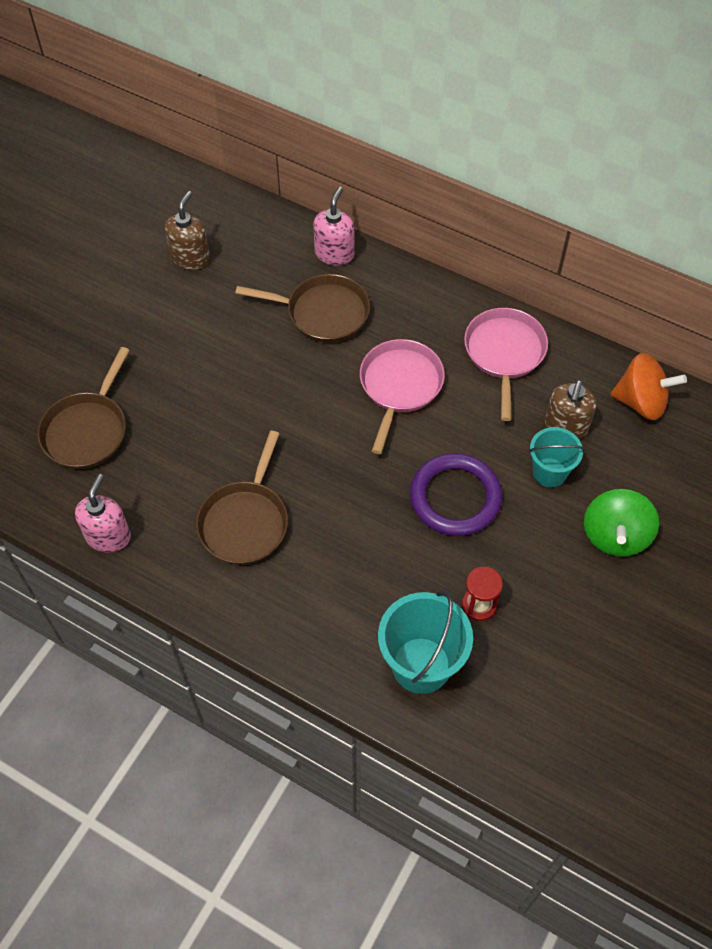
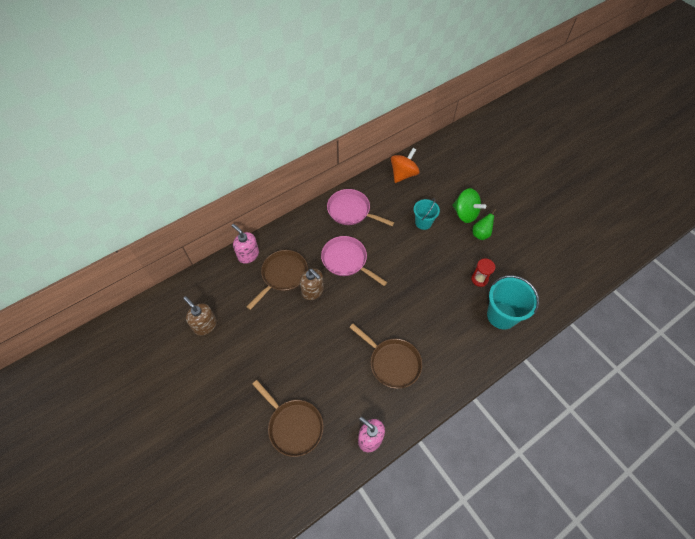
camera: 65 degrees left, 0 degrees up
(455, 497) = (420, 264): purple ring -> none
(565, 426) = (402, 206): brown soap dispenser -> brown soap dispenser (313, 291)
(583, 577) = (481, 234): none -> green pear

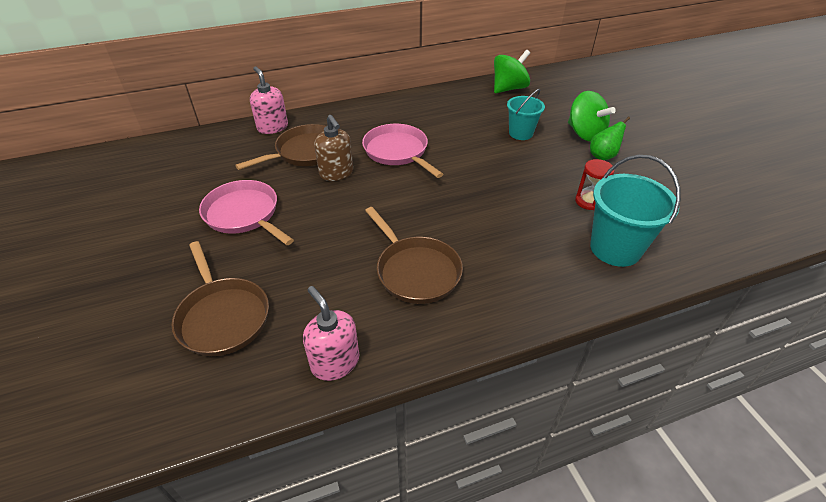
camera: 15 degrees right, 15 degrees down
(205, 325) = (175, 181): brown soap dispenser -> none
(351, 211) = (426, 109): pink pan -> pink pan (244, 214)
(403, 174) = (509, 88): orange spinning top -> green spinning top

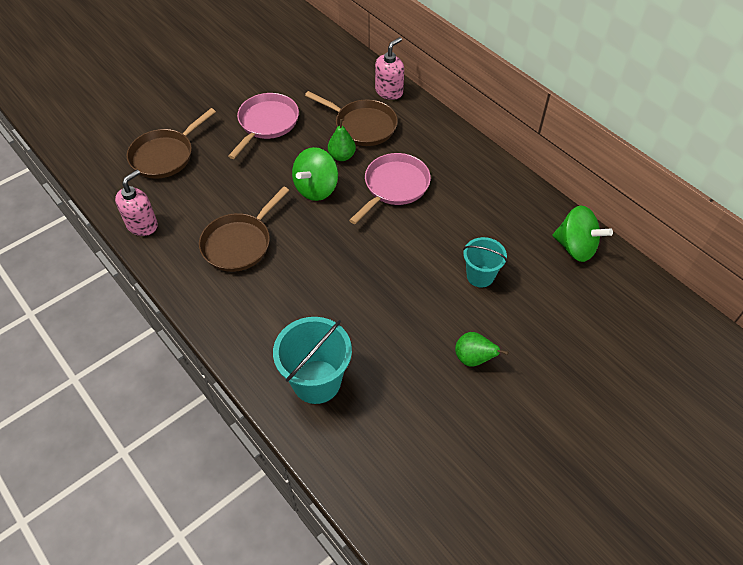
camera: 70 degrees right, 10 degrees up
(336, 173) = (342, 156): brown soap dispenser -> green pear
(584, 134) = (512, 336): green spinning top -> green spinning top (316, 188)
(588, 201) = (381, 353): red hourglass -> none

